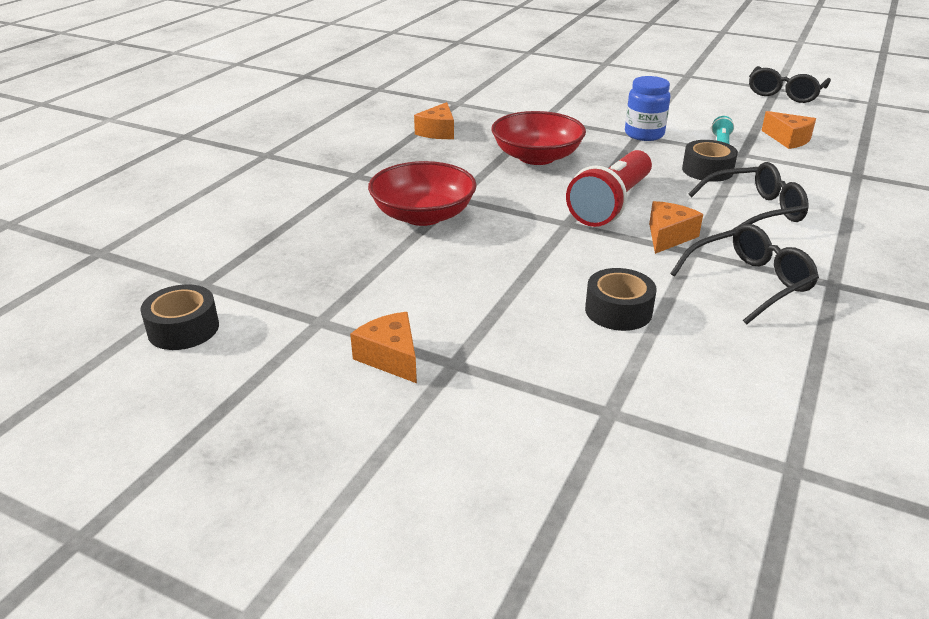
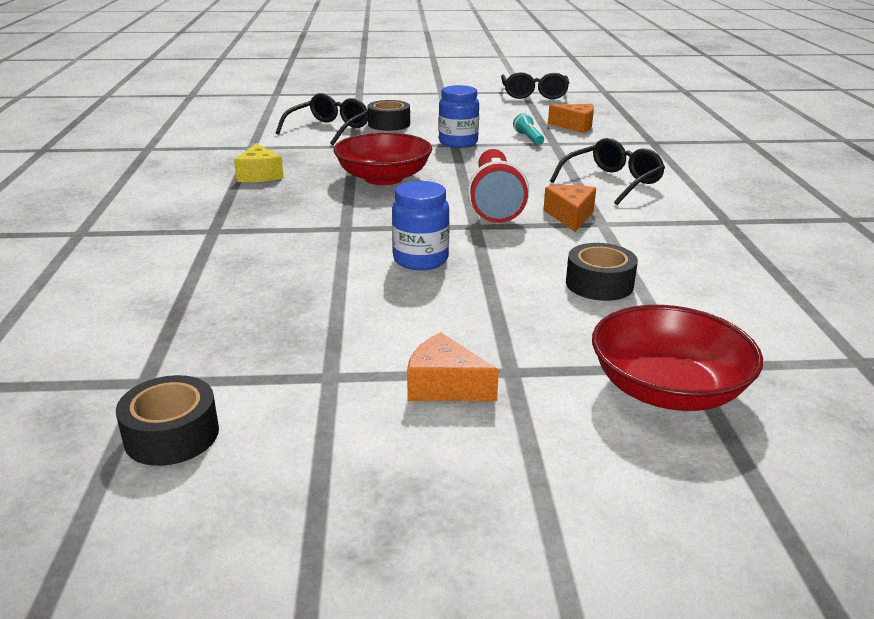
camera: 30 degrees left, 5 degrees down
(423, 215) = (329, 250): red bowl -> red bowl (667, 389)
(438, 132) = (259, 175): orange cheese -> yellow cheese
(486, 243) = (420, 260): none -> blue jar
(707, 170) = (541, 160): black tape -> black tape (389, 124)
(749, 282) = (670, 235): black glasses -> black glasses (329, 129)

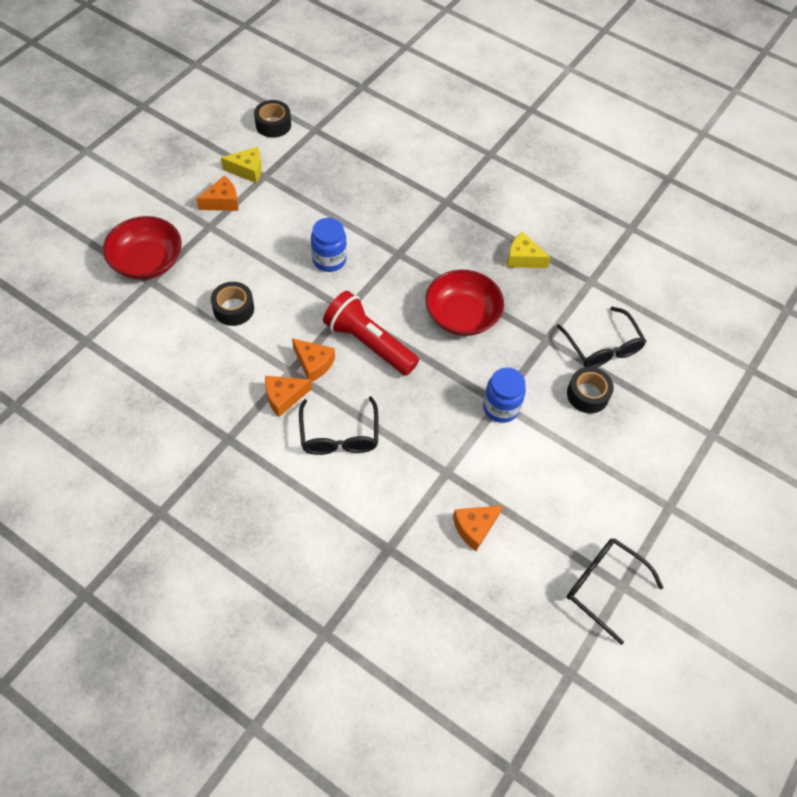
camera: 125 degrees right, 30 degrees up
(337, 400) = (247, 170): none -> yellow cheese
(528, 138) = (472, 464): turquoise flashlight -> none
(633, 215) = (284, 397): none -> orange cheese

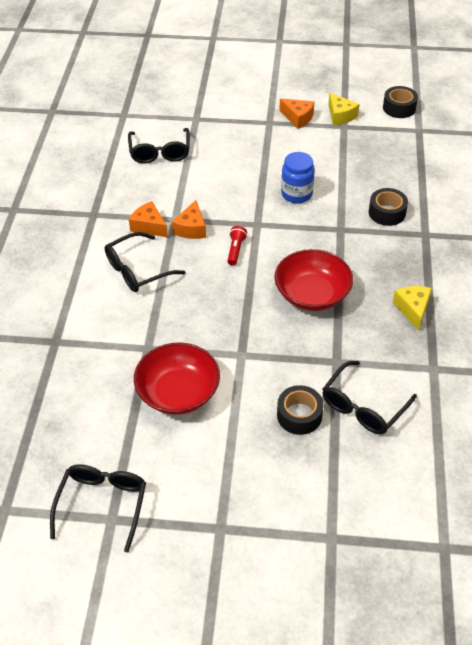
camera: 65 degrees right, 10 degrees down
(147, 261) = (211, 109): red bowl -> red bowl (178, 392)
(178, 337) = (160, 152): none -> black glasses
(233, 309) = (206, 167): black tape -> black tape (387, 213)
(368, 343) = (236, 250): red flashlight -> red flashlight, size x0.45
(474, 528) = (106, 388): orange cheese -> none
(501, 407) = (237, 358): blue jar -> none

